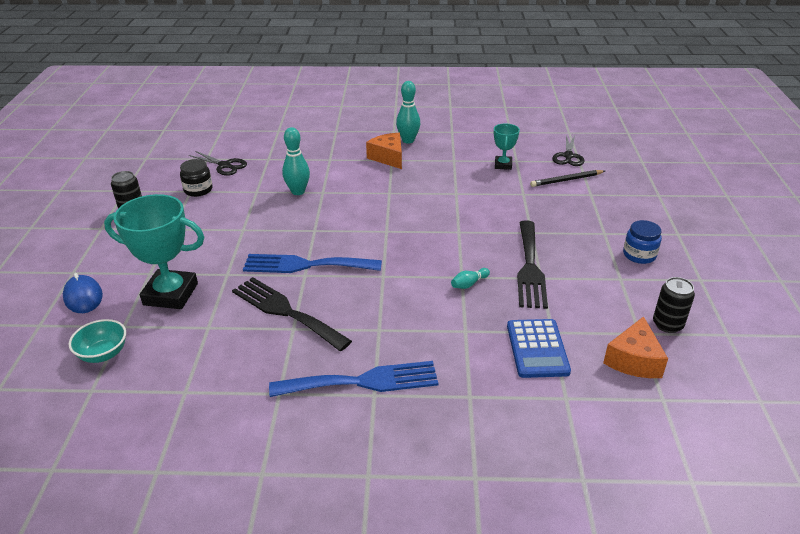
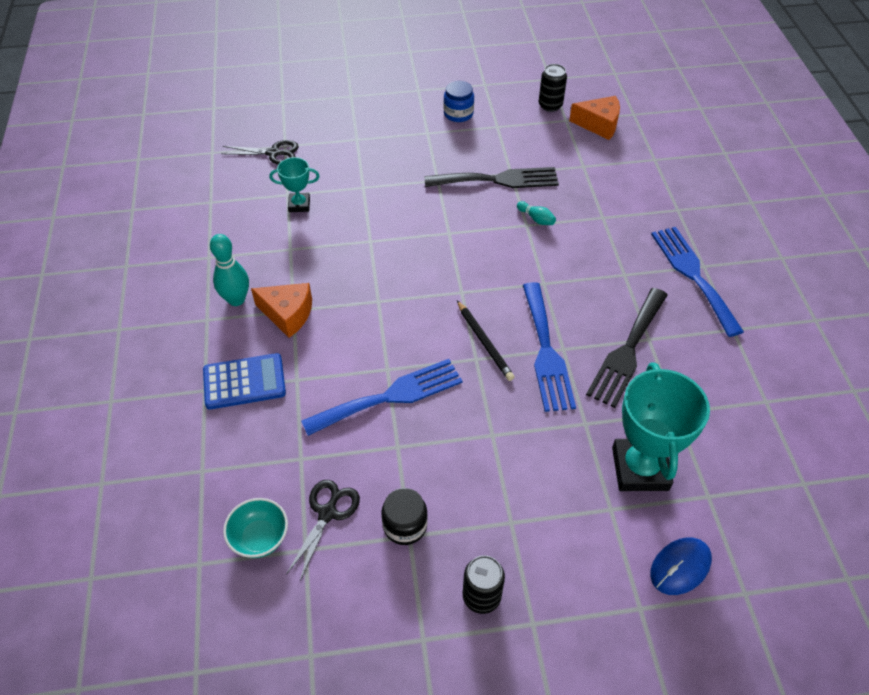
camera: 100 degrees left, 15 degrees up
(103, 354) = (755, 496): turquoise bowl -> turquoise bowl (260, 538)
(298, 191) = (390, 396): turquoise bowling pin -> blue fork
(388, 157) = (287, 314): orange cheese -> orange cheese turned 120 degrees counterclockwise
(537, 349) = (607, 174): blue calculator -> blue calculator (244, 382)
(566, 180) = (329, 155): black pencil -> black pencil (484, 342)

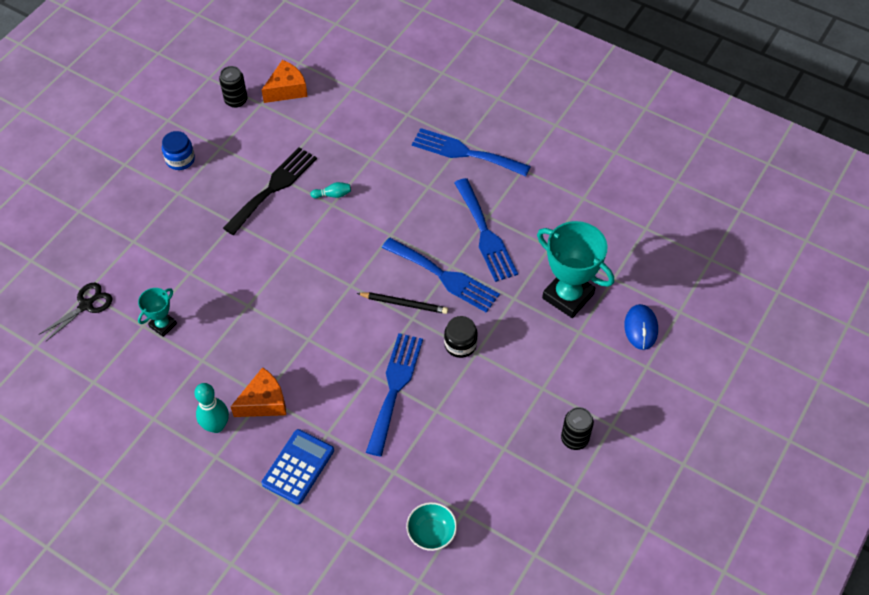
camera: 50 degrees left, 5 degrees up
(327, 513) = (448, 483): black scissors -> none
(405, 525) = (495, 446): black jar -> black jar (460, 344)
(627, 350) = (485, 234): black fork -> blue fork

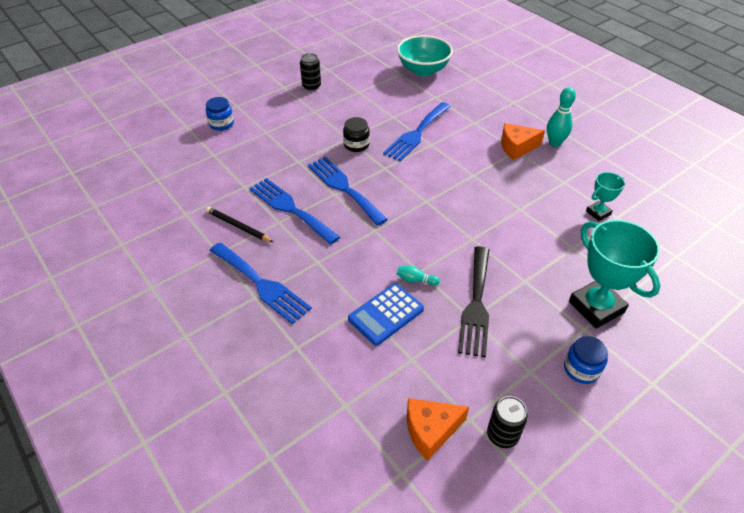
camera: 160 degrees left, 10 degrees down
(86, 305) = (673, 245): black scissors -> none
(273, 188) = (476, 304): black fork -> black fork turned 45 degrees counterclockwise
(298, 467) = (498, 112): blue calculator -> blue calculator (386, 314)
(404, 304) = (386, 178): black pencil -> black pencil (238, 226)
(431, 533) = (423, 70): turquoise bowl -> turquoise bowl, size x1.74
(485, 234) = (290, 209): blue fork -> blue fork turned 45 degrees counterclockwise
(568, 296) = (256, 153): turquoise trophy -> turquoise trophy (596, 307)
(641, 328) = (221, 124): blue mouse -> blue jar

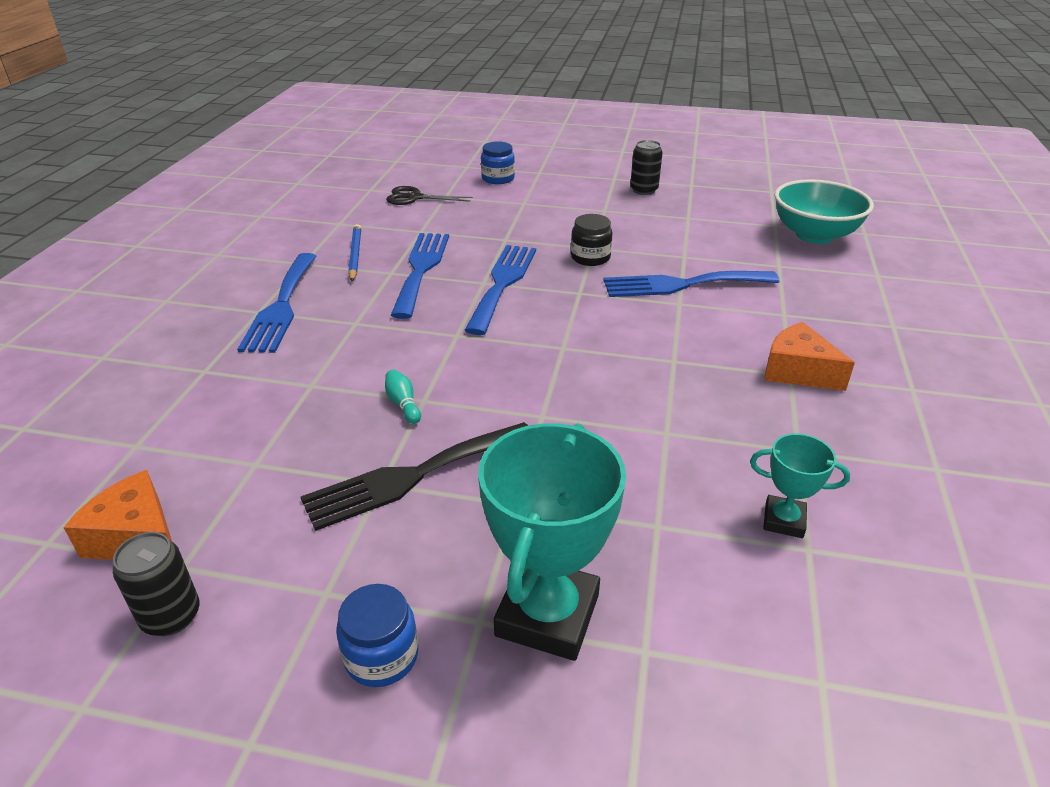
camera: 50 degrees right, 10 degrees down
(197, 167) = (415, 198): none -> black scissors
(238, 226) = (355, 255): black pencil -> blue pencil
(386, 314) = (317, 408): blue calculator -> none
(554, 143) = (874, 402): turquoise bowling pin -> none

